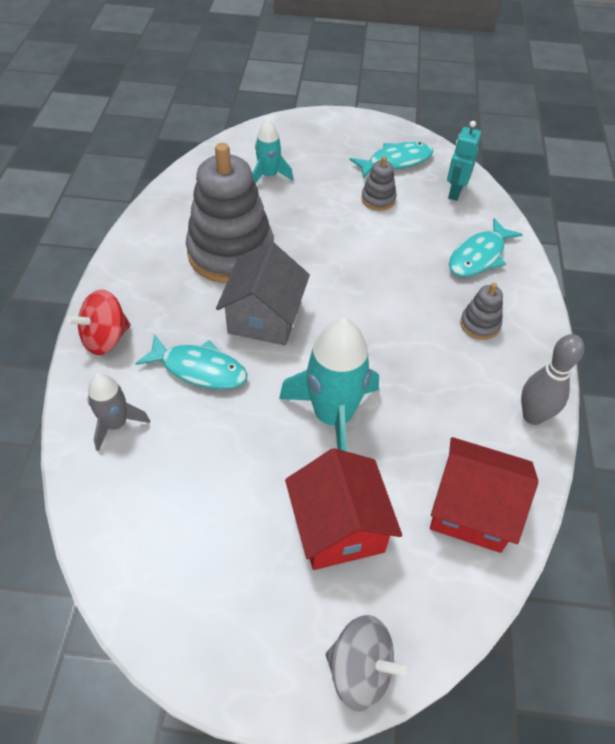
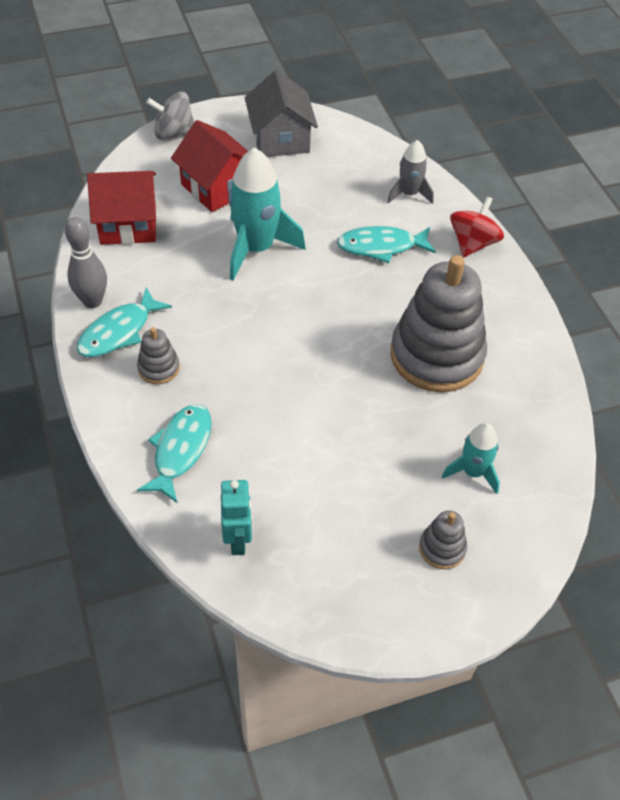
camera: 155 degrees right, 0 degrees up
(264, 317) = (359, 304): grey house -> grey house (280, 139)
(378, 199) = (327, 488): grey stacking toy -> grey stacking toy (442, 548)
(396, 161) = (335, 565): turquoise fish -> turquoise fish (119, 332)

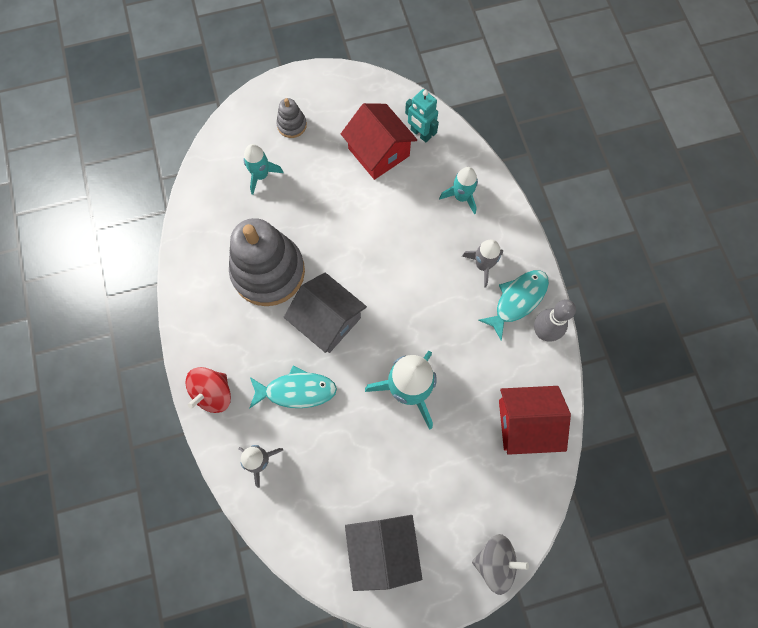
camera: 175 degrees left, 20 degrees up
(159, 368) = (483, 265): grey stacking toy -> grey rocket
(180, 450) = (461, 197): turquoise fish -> turquoise rocket
(217, 187) = (446, 473): red house -> red house (378, 152)
(238, 540) = (420, 134): turquoise robot -> turquoise robot turned 45 degrees counterclockwise
(355, 308) = (327, 320): none -> grey house

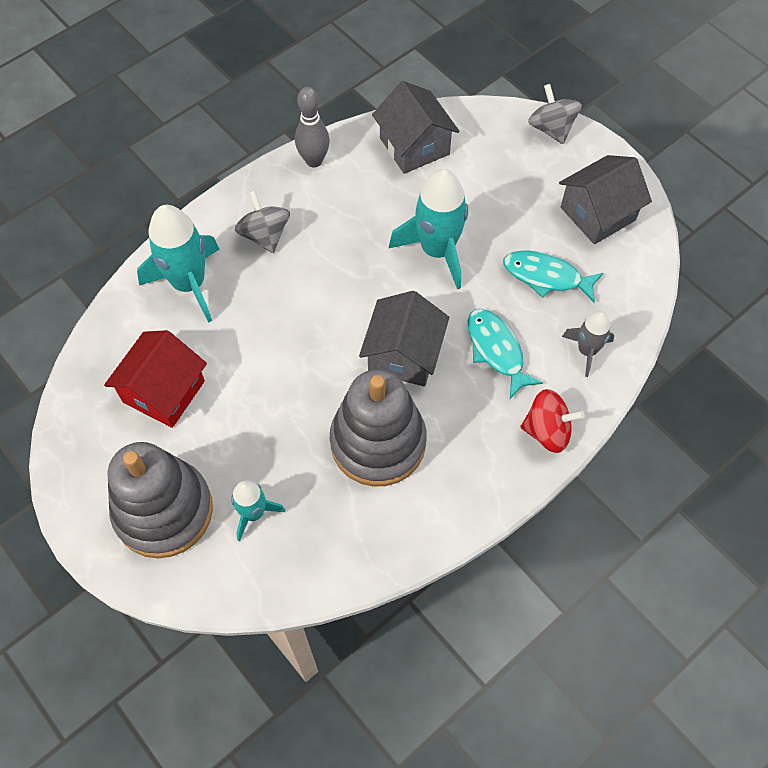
camera: 115 degrees left, 10 degrees down
(292, 125) = (163, 511): grey stacking toy -> grey stacking toy, size x2.31
(420, 134) = (119, 356): turquoise robot -> none
(461, 197) = (189, 284): turquoise rocket -> turquoise rocket, size x1.78
(483, 265) = (265, 235): grey rocket -> grey spinning top
(517, 300) = (290, 192): turquoise fish -> turquoise fish (546, 277)
(525, 423) = (414, 146): red house -> grey house

